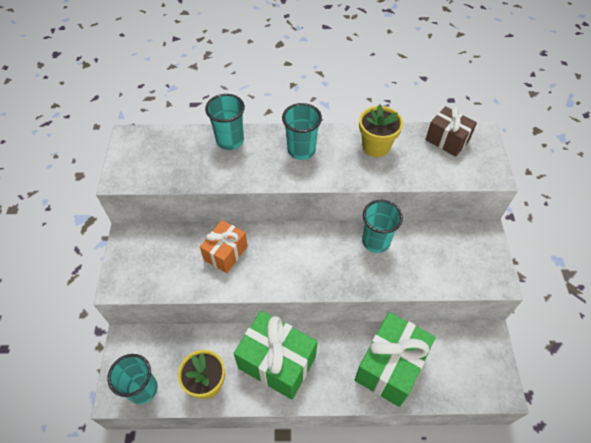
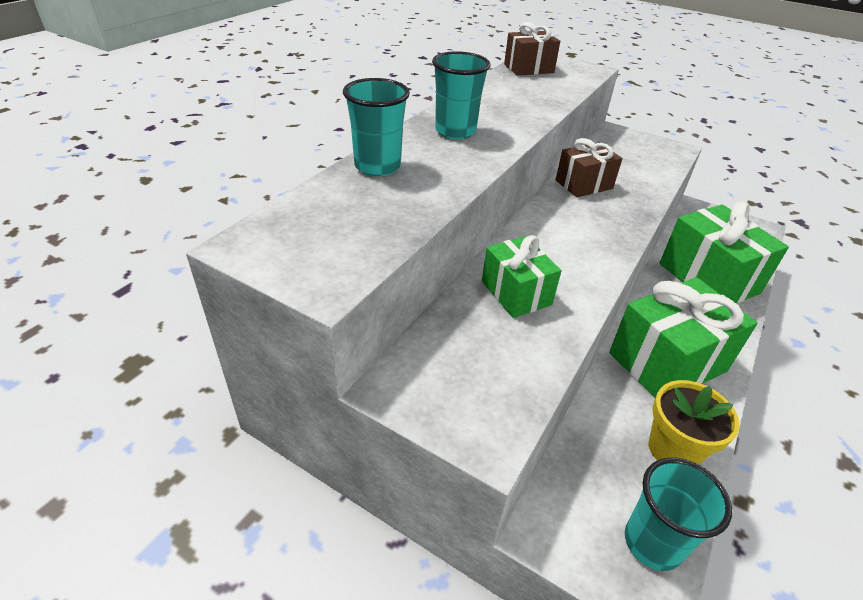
camera: 60 degrees left, 15 degrees down
(225, 253) = (516, 293): orange gift -> green gift
(376, 146) = (499, 96): yellow flower pot -> none
(376, 241) = (584, 184): turquoise cup -> brown gift

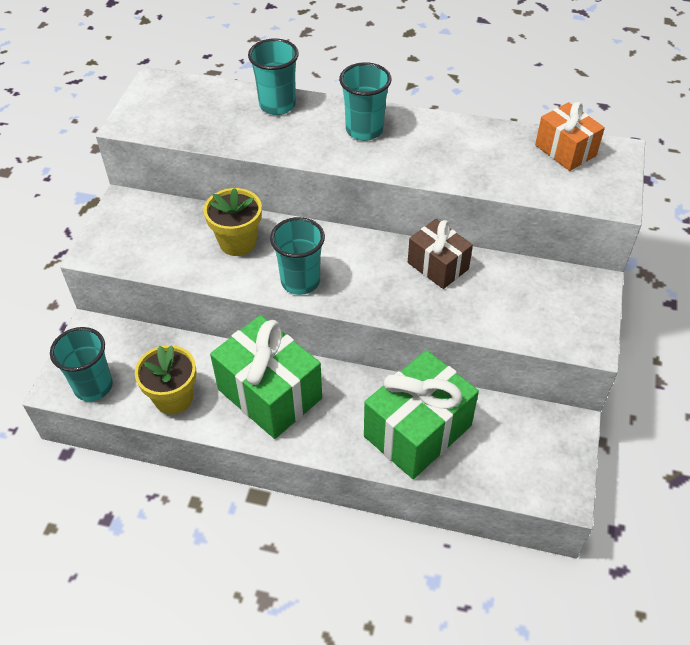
camera: 75 degrees right, 10 degrees up
(516, 293) = (238, 242): green gift -> yellow flower pot
(528, 68) = (565, 150): brown gift -> orange gift
(589, 261) = (300, 281): none -> turquoise cup

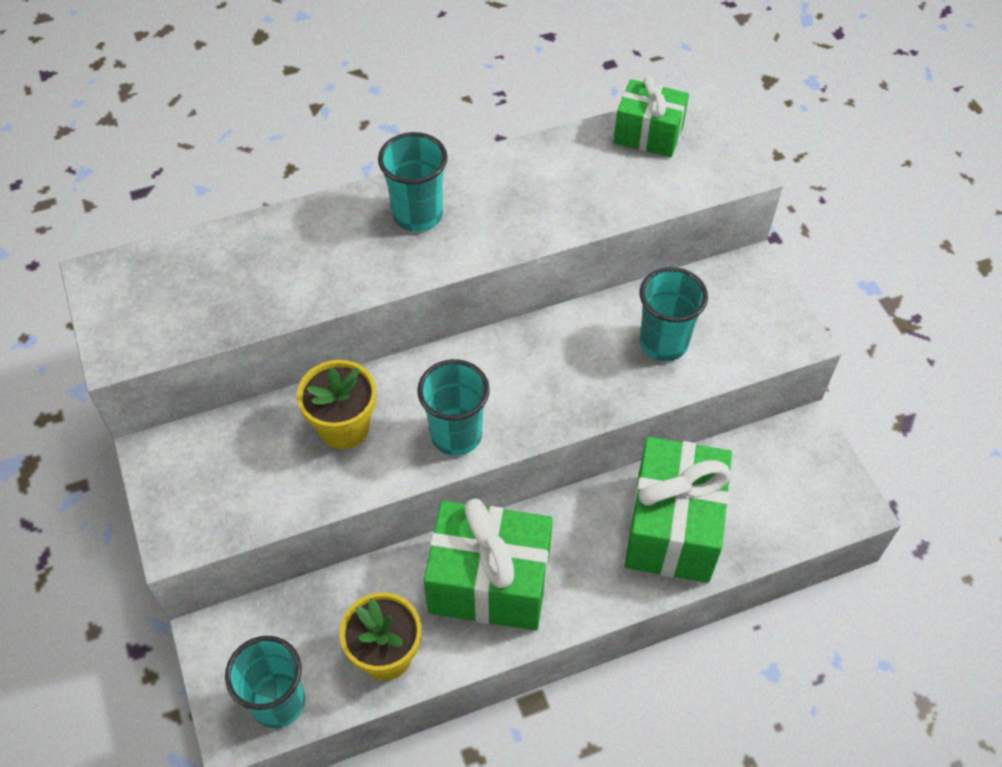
camera: 35 degrees left, 5 degrees up
(277, 105) = (287, 232): turquoise cup -> turquoise cup (663, 343)
(438, 266) = (586, 333): brown gift -> none
(565, 150) = (648, 134): orange gift -> green gift

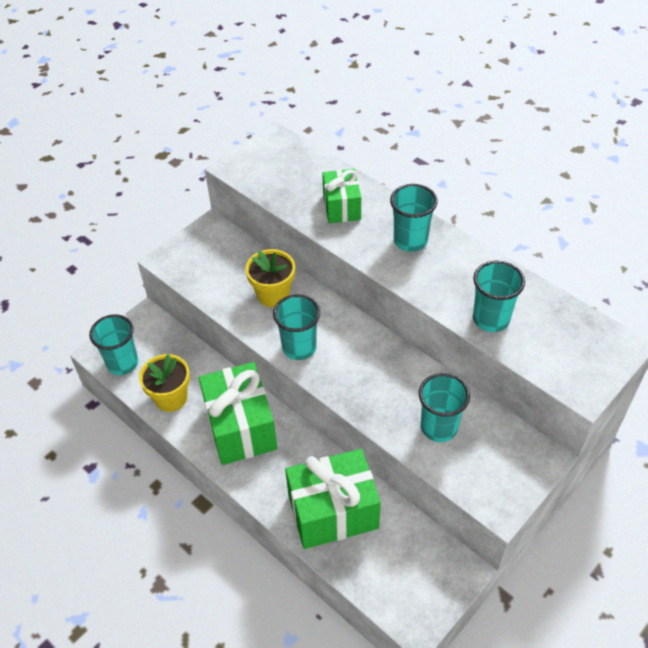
camera: 65 degrees right, 5 degrees down
(594, 199) = (491, 319): none -> turquoise cup
(648, 134) = (573, 326): green gift -> green gift (341, 207)

